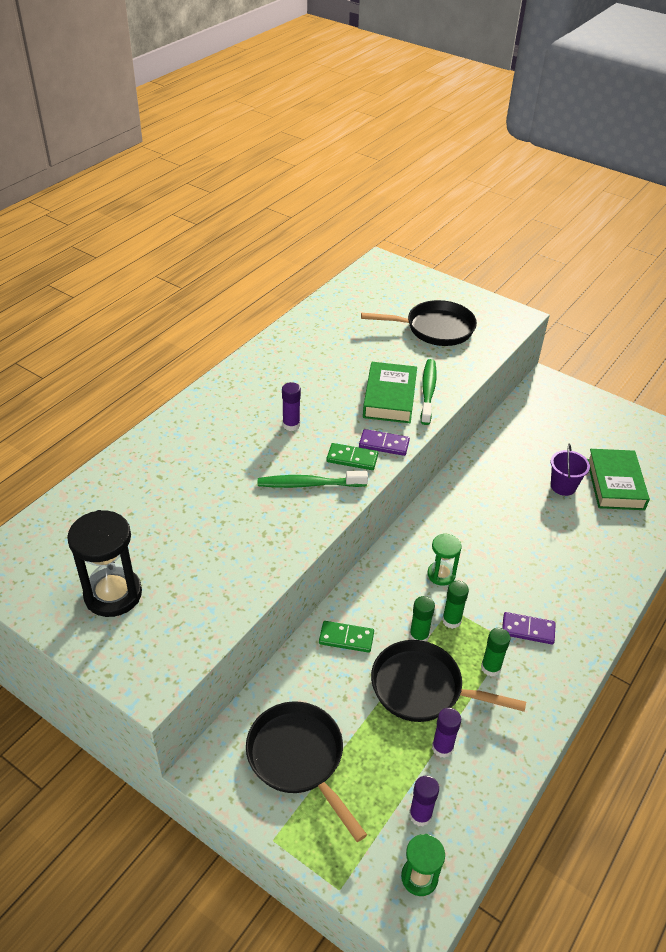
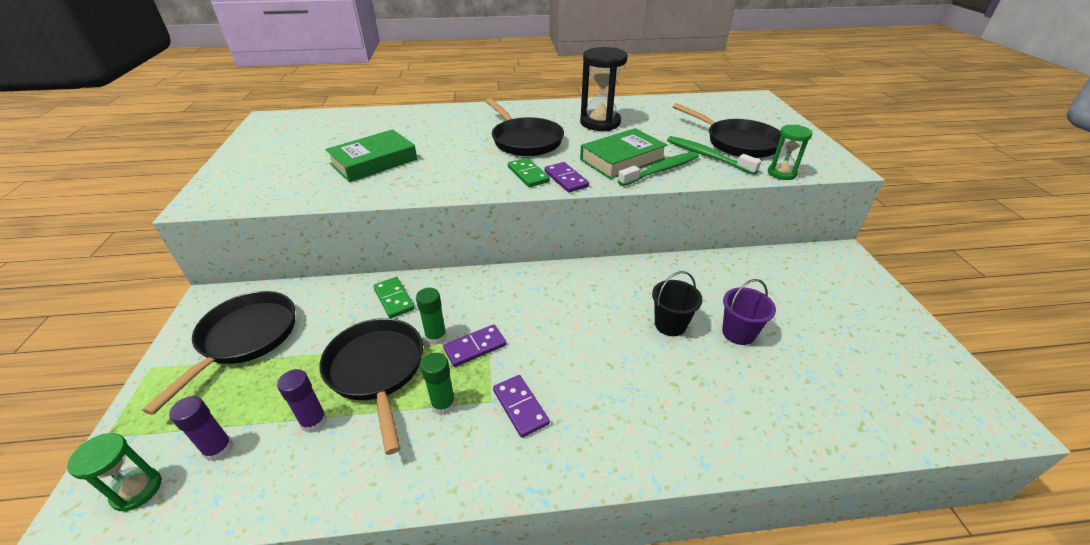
camera: 50 degrees right, 5 degrees down
(113, 594) = (279, 157): black hourglass -> black hourglass (600, 123)
(291, 425) = (525, 140): purple glue stick -> black pan
(309, 484) = (473, 171): green toothbrush -> green toothbrush (707, 156)
(441, 574) = (521, 313): green hourglass -> green hourglass (781, 173)
(451, 620) = (475, 347): green glue stick -> purple domino
(526, 510) = (670, 324): none -> black bucket
(615, 484) = (806, 369): green book -> green book (374, 162)

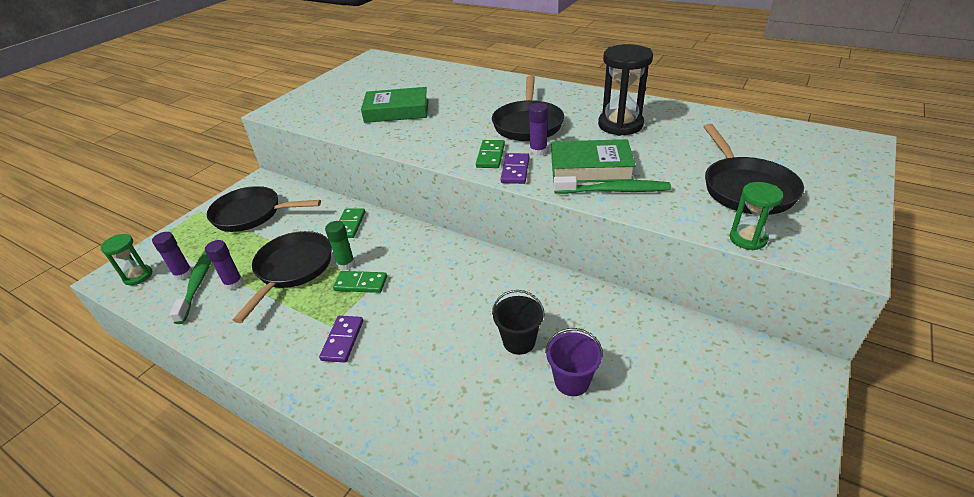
camera: 40 degrees right, 0 degrees up
(245, 338) = (252, 214): black pan -> black pan turned 135 degrees counterclockwise
(443, 404) = (303, 312): green glue stick -> none
(475, 347) = (361, 284): purple domino -> green domino
(564, 159) = (538, 151): none -> purple glue stick
(707, 156) = (685, 192): green toothbrush -> green toothbrush (197, 283)

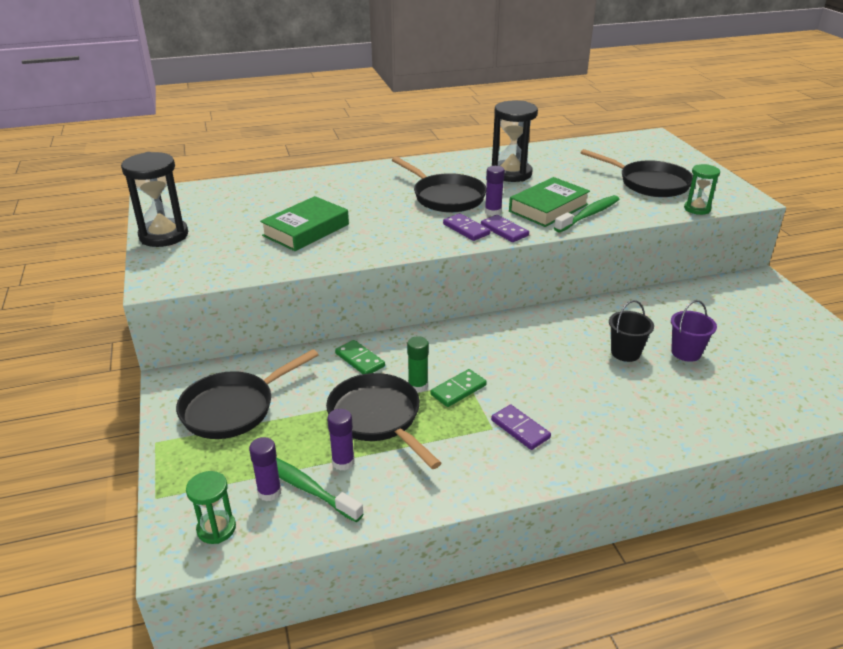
camera: 50 degrees left, 5 degrees down
(328, 84) = (164, 236): none -> black hourglass
(490, 156) = (466, 229): green domino -> purple domino

